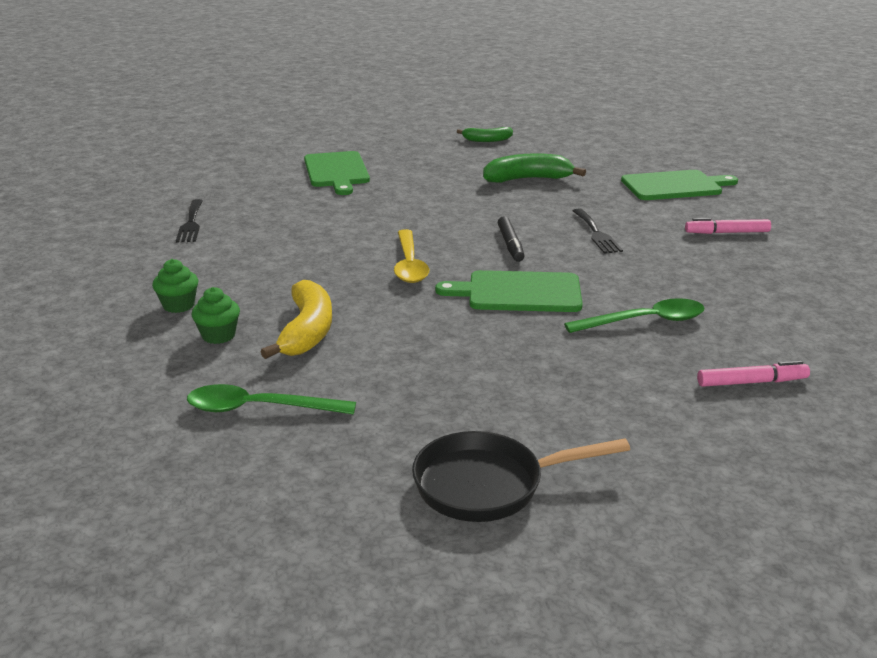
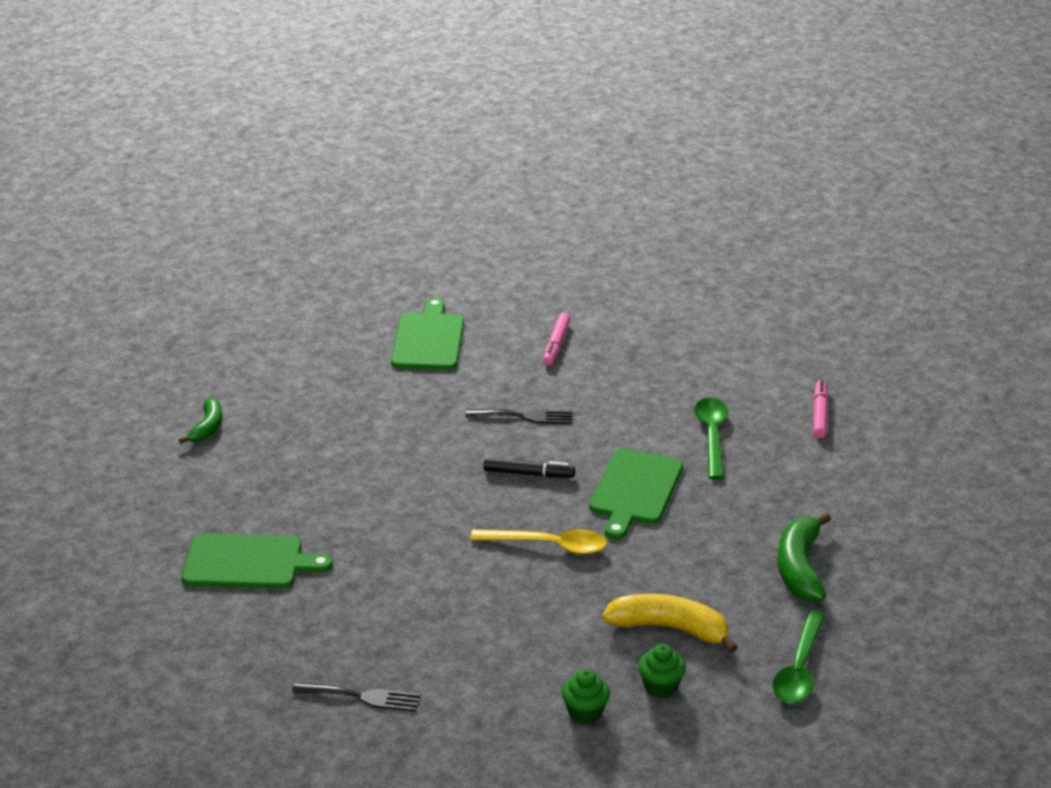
camera: 75 degrees left, 5 degrees up
(488, 485) = (925, 565): black pan -> none
(527, 179) = (357, 426): green banana -> green banana (800, 568)

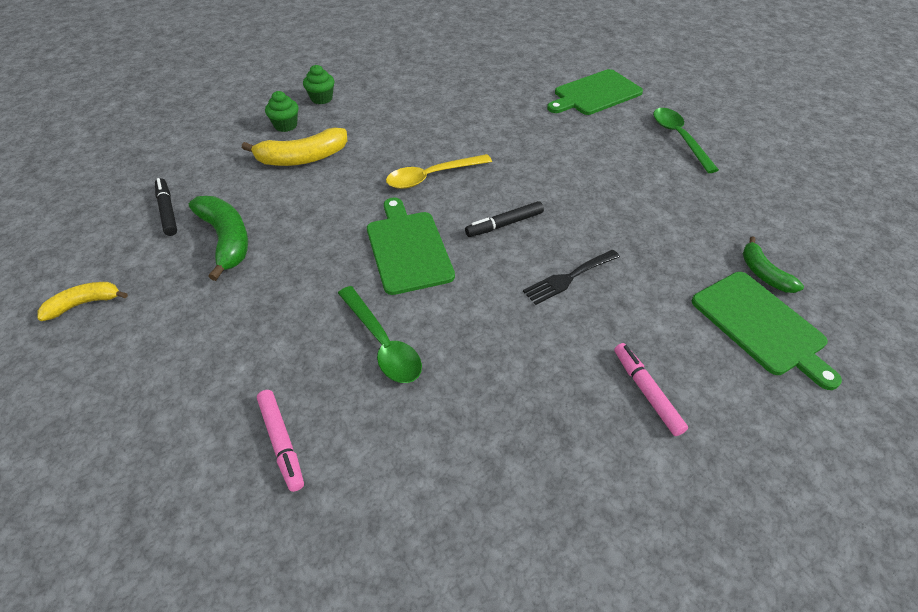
camera: 145 degrees right, 15 degrees up
(207, 428) = (760, 155): green banana -> green banana (764, 273)
(362, 697) = (447, 64): black fork -> none
(799, 669) = (197, 168): green spoon -> green spoon (679, 138)
(850, 625) = (167, 211): none -> black marker
(951, 562) = (84, 304): none -> yellow banana

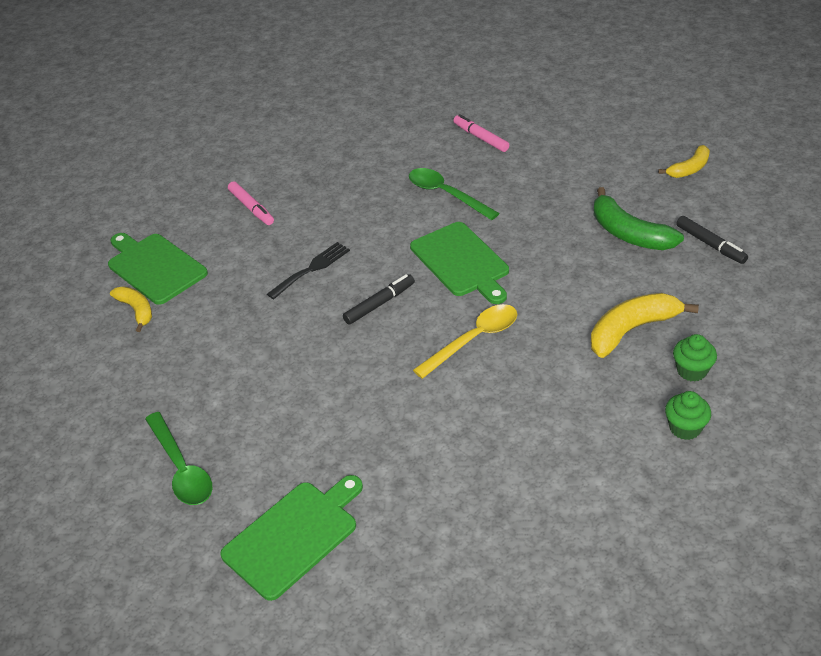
camera: 170 degrees right, 5 degrees down
(764, 273) = (136, 310): green banana -> yellow banana

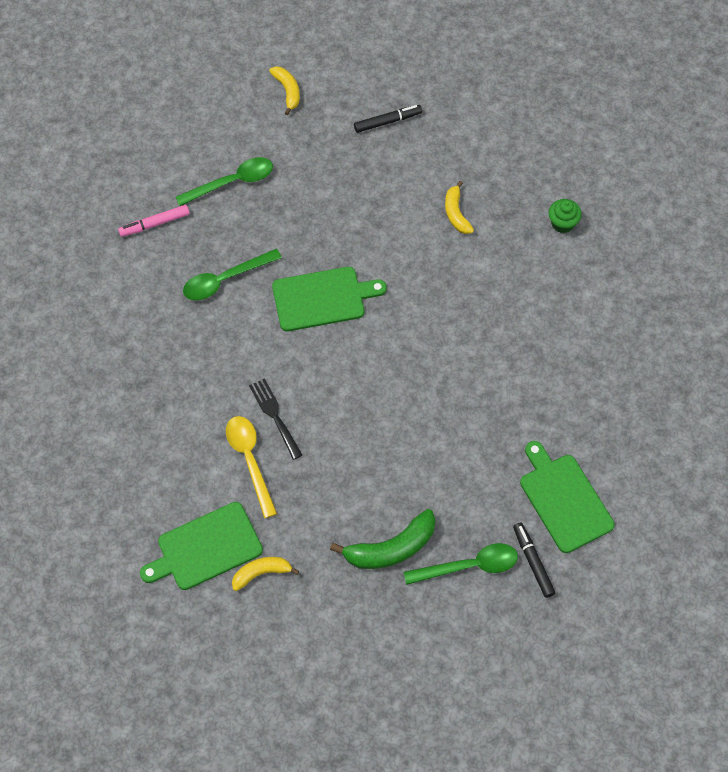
camera: 75 degrees left, 20 degrees up
(251, 208) = (158, 445): pink marker -> none
(379, 304) = (346, 375): black marker -> black marker (533, 562)
(474, 340) = (419, 321): yellow spoon -> yellow spoon (250, 460)
(557, 167) = (232, 182): none -> green spoon
(629, 233) = (347, 168): green banana -> green banana (391, 548)
(632, 330) = (456, 213): yellow banana -> yellow banana, size x0.61
(692, 370) = (512, 195): green cupcake -> none

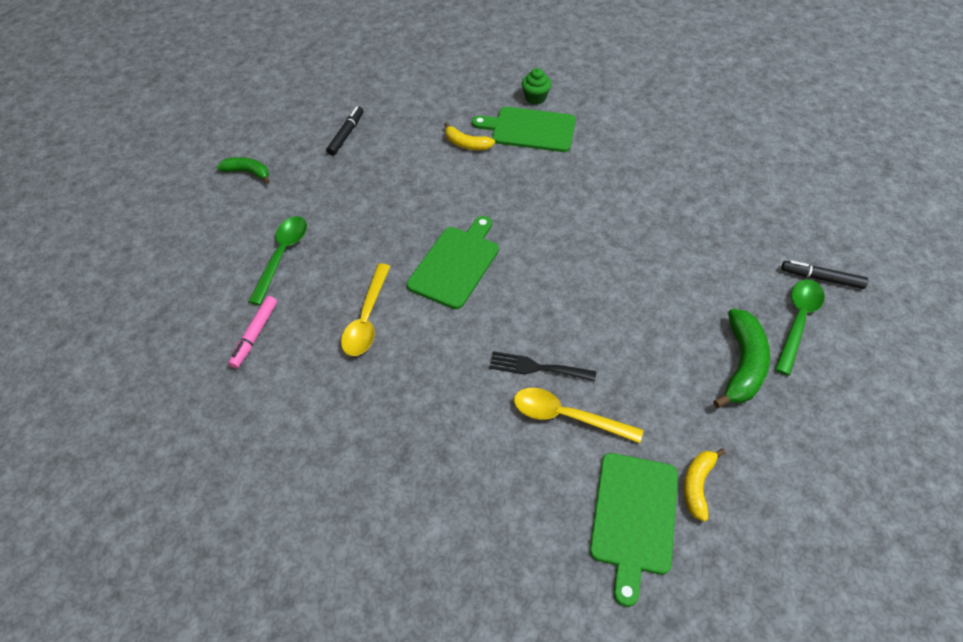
camera: 50 degrees left, 10 degrees down
(225, 279) = (367, 318): green spoon -> yellow spoon
(287, 91) = (247, 172): yellow banana -> green banana
(564, 499) = (775, 227): green cutting board -> green cutting board (530, 129)

